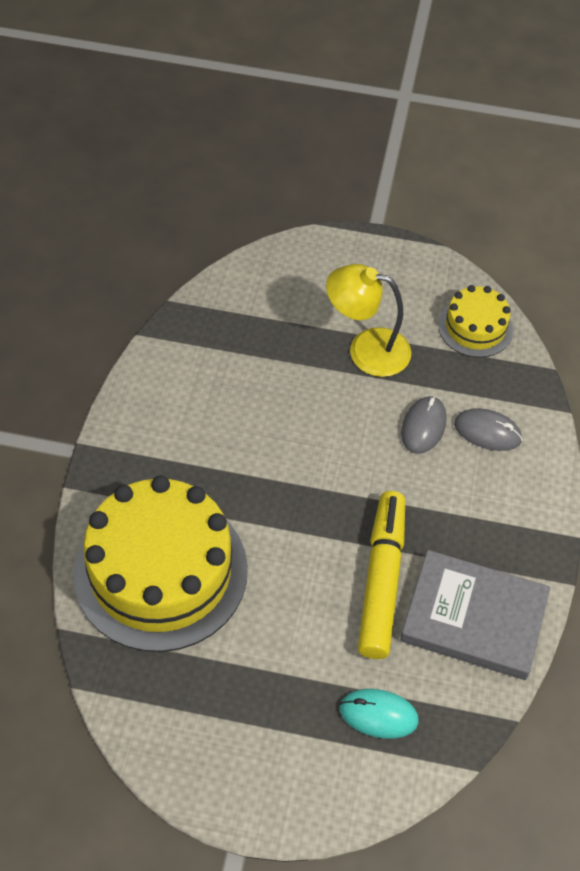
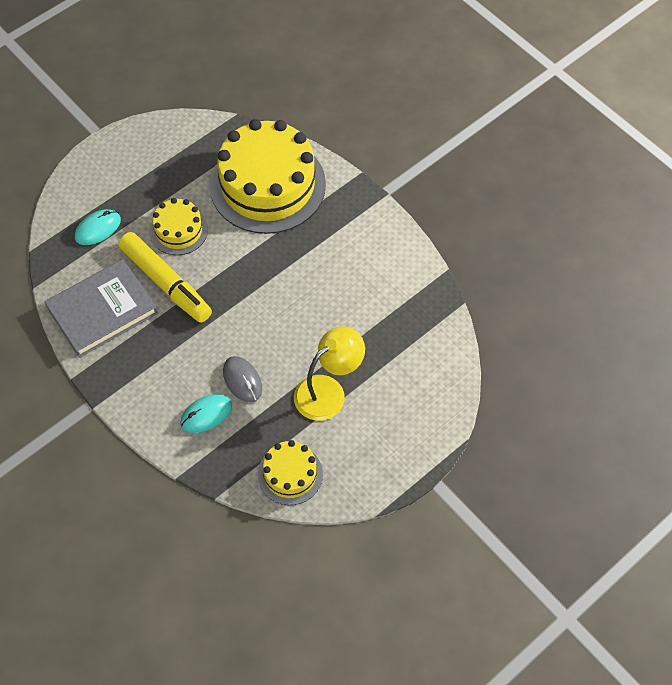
camera: 130 degrees right, 5 degrees up
(303, 620) = (178, 230): none -> yellow cake
(487, 432) = (206, 414): grey mouse -> turquoise mouse

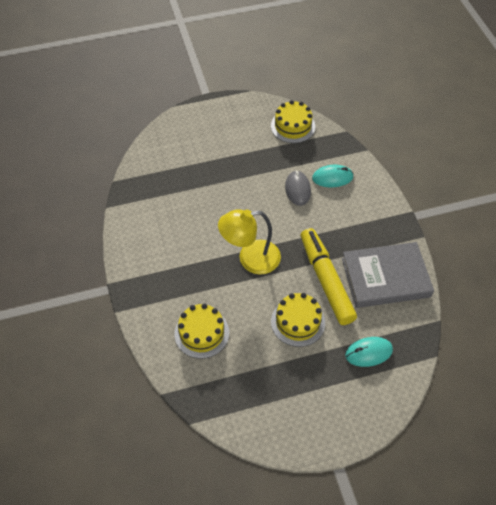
camera: 155 degrees left, 5 degrees down
(267, 185) = (201, 333): yellow cake -> yellow cake, size x0.49
(328, 391) = (242, 162): yellow lamp -> yellow lamp (250, 259)

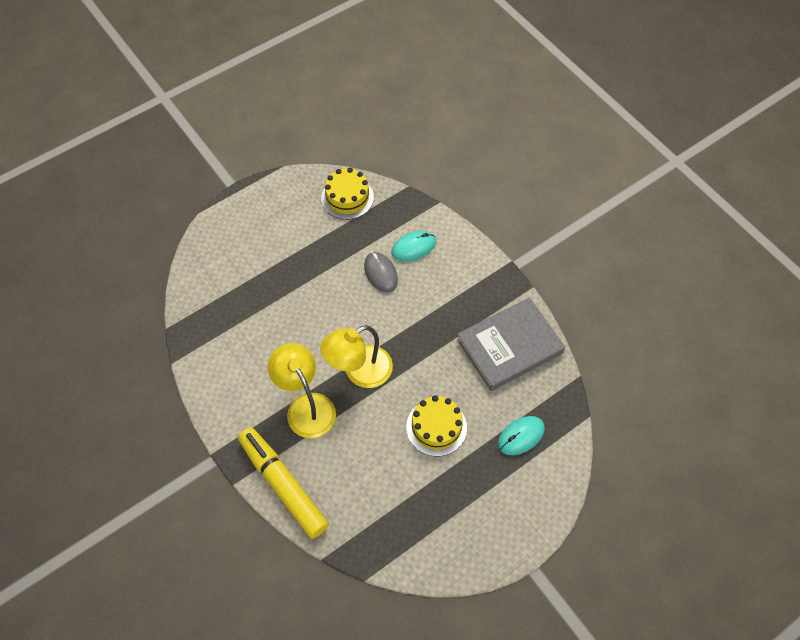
camera: 20 degrees left, 5 degrees up
(197, 271) = (306, 406): none -> yellow lamp
(201, 333) = (339, 475): yellow cake -> none
(326, 280) = (449, 370): yellow marker -> yellow marker (283, 485)

